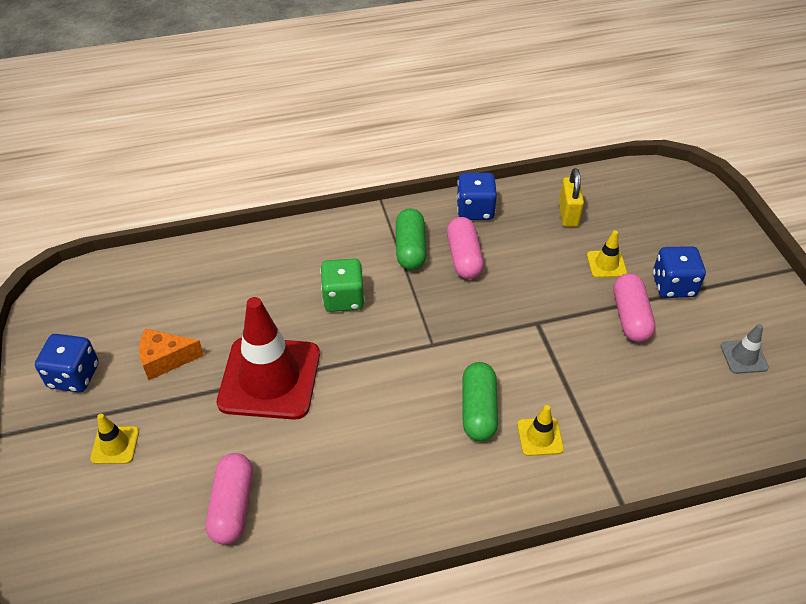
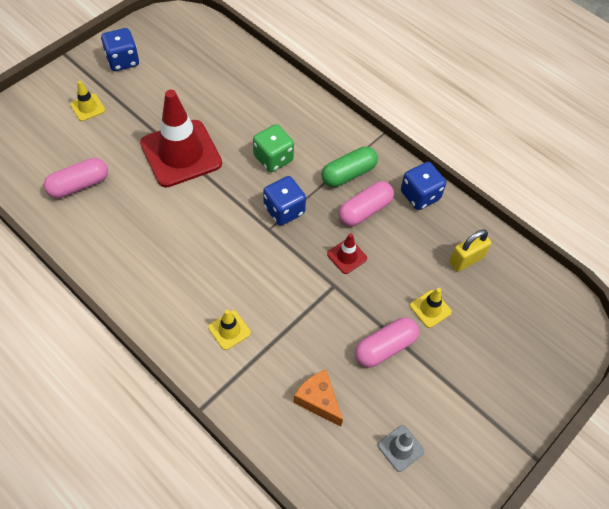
camera: 55 degrees right, 10 degrees up
(166, 359) = (161, 95): orange cheese -> orange cheese (318, 400)
(478, 410) = (229, 282): green capsule -> none
(509, 296) = (347, 256): none -> red traffic cone
(673, 285) = (443, 367): blue dice -> blue dice (284, 210)

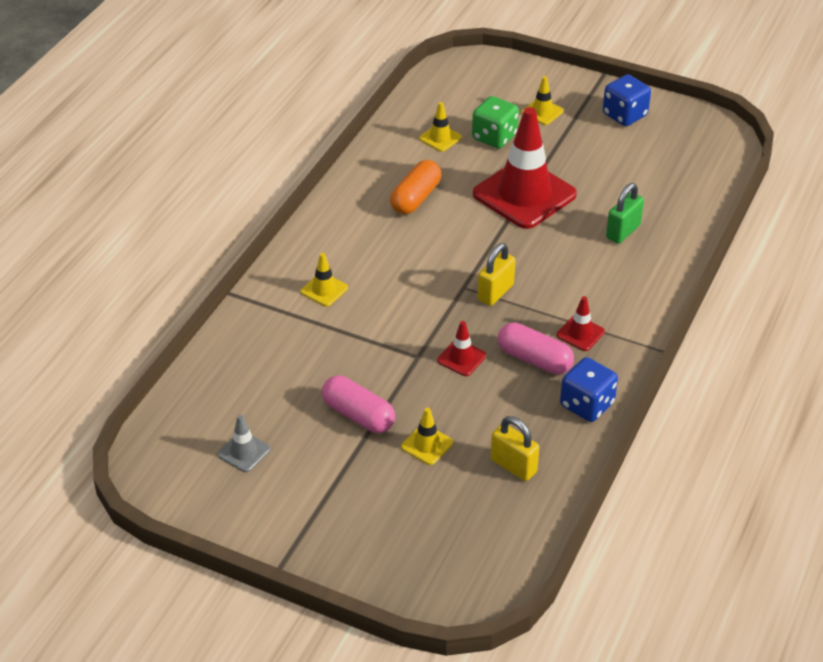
camera: 75 degrees right, 15 degrees down
(79, 185) = (440, 138): pink capsule -> yellow traffic cone
(146, 227) = (416, 198): none -> orange capsule
(253, 110) = (623, 231): none -> green padlock
(273, 158) = (563, 266): green dice -> green dice (494, 137)
(284, 210) = (495, 292): blue dice -> yellow padlock
(318, 400) = (273, 375): orange cheese -> none
(348, 174) = (580, 333): green capsule -> red traffic cone

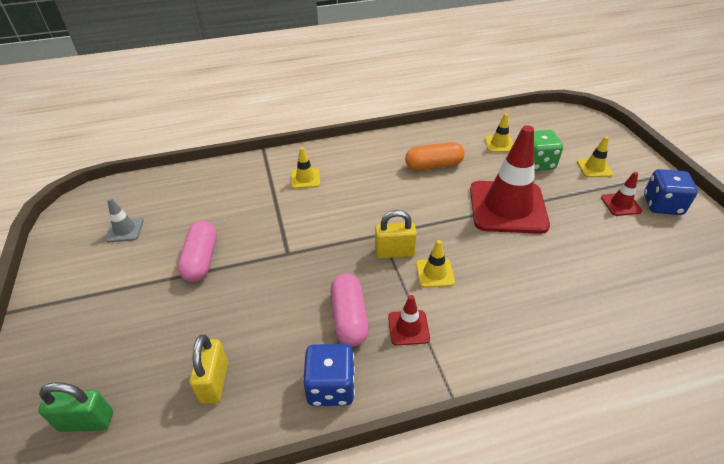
camera: 50 degrees right, 0 degrees up
(427, 445) = (198, 313): yellow traffic cone -> yellow traffic cone (435, 273)
(461, 358) = (308, 276): red traffic cone -> red traffic cone (620, 204)
(623, 231) = (550, 281): green padlock -> green padlock (86, 421)

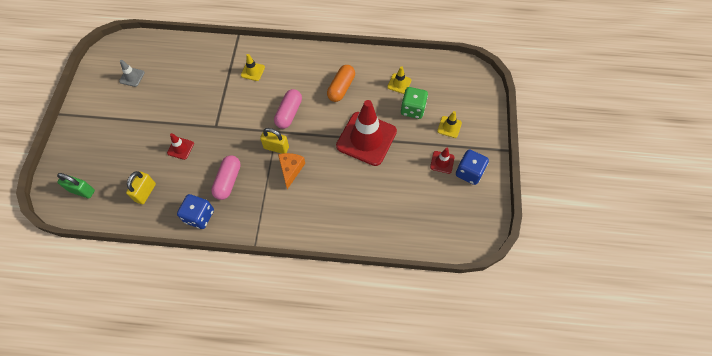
camera: 20 degrees right, 20 degrees up
(201, 259) = (166, 114): pink capsule -> pink capsule (289, 113)
(408, 328) = (256, 198): red traffic cone -> red traffic cone (180, 148)
(433, 166) = (341, 88): orange capsule -> orange capsule turned 75 degrees counterclockwise
(435, 273) = (291, 170): yellow traffic cone -> orange cheese

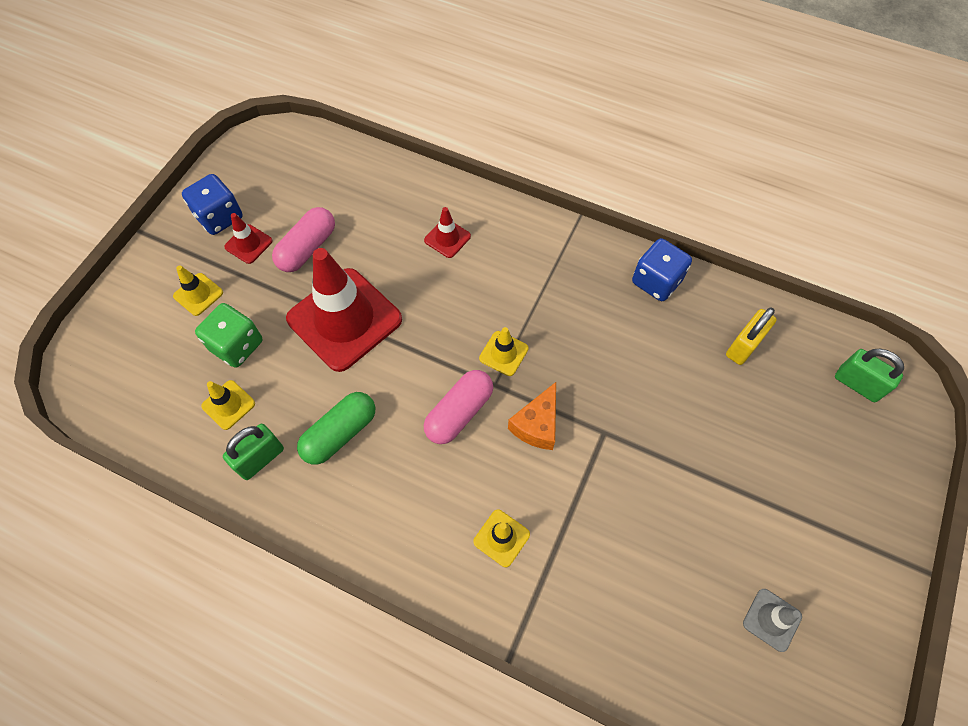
camera: 160 degrees left, 0 degrees up
(180, 148) = (676, 408): red traffic cone -> red traffic cone (447, 238)
(228, 181) = (600, 322): pink capsule -> pink capsule (307, 248)
(276, 147) = (503, 353): yellow padlock -> yellow traffic cone
(291, 170) = (491, 307): orange cheese -> orange cheese (537, 425)
(341, 88) = (340, 433): orange capsule -> green capsule
(371, 68) = (260, 459): none -> green padlock

